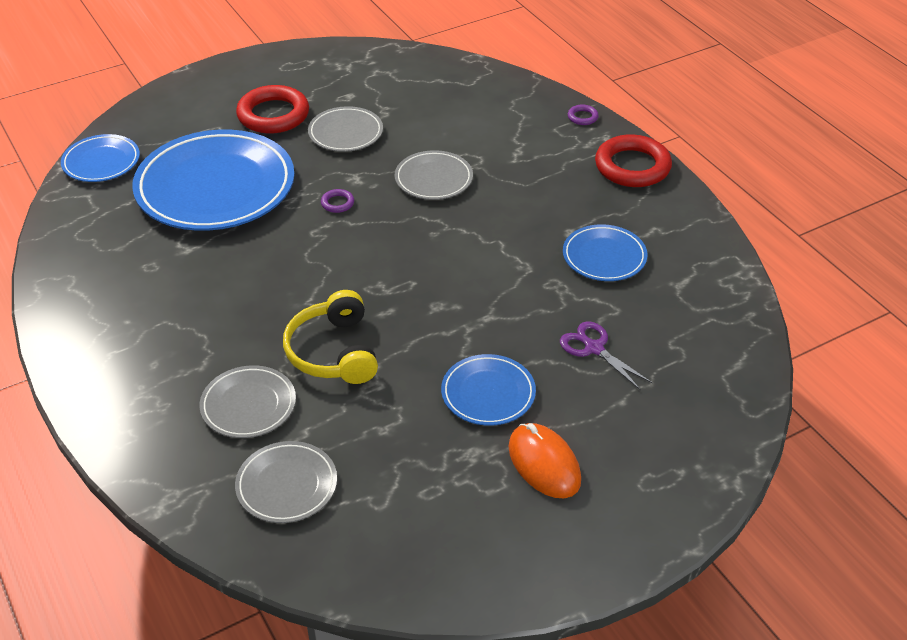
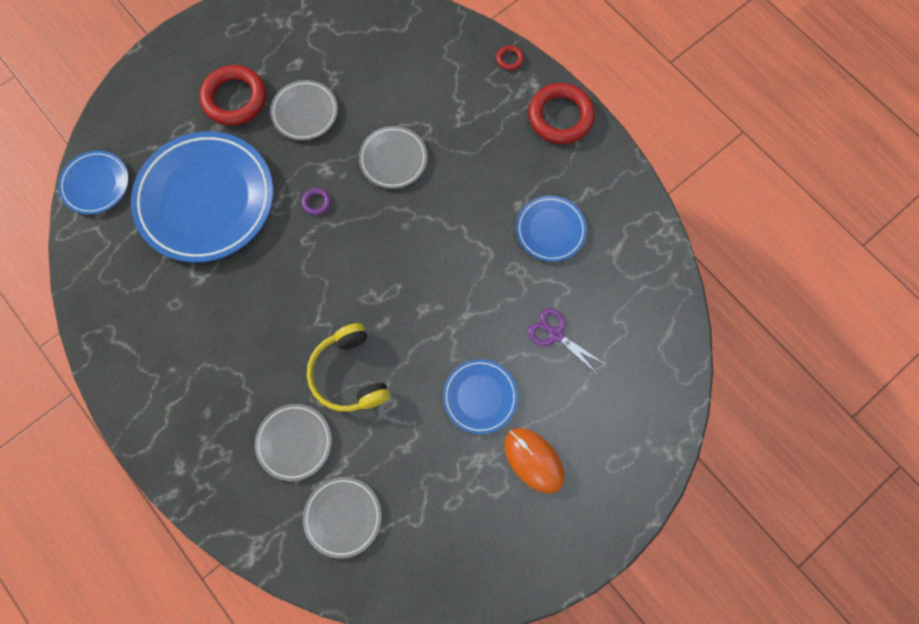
camera: 10 degrees left, 30 degrees up
(582, 117) = (509, 59): purple ring -> red ring

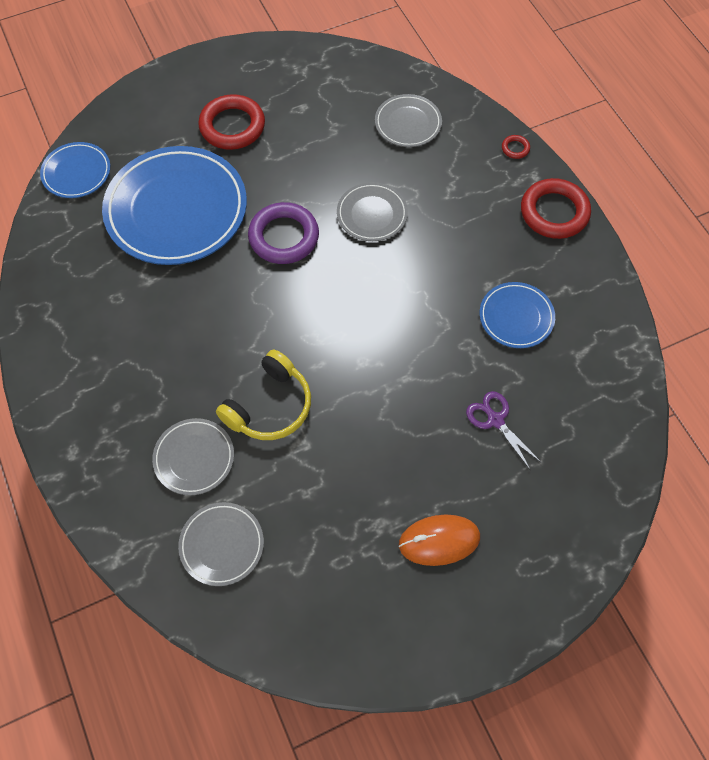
camera: 15 degrees right, 10 degrees down
(305, 112) = (296, 153): grey plate -> grey plate (408, 123)
(316, 202) = (284, 237): purple ring -> purple ring, size x2.35
(349, 374) = (269, 406): yellow headphones -> yellow headphones turned 135 degrees counterclockwise
(480, 397) = (398, 462): blue plate -> none
(533, 460) = (439, 541): orange mouse -> orange mouse turned 75 degrees counterclockwise

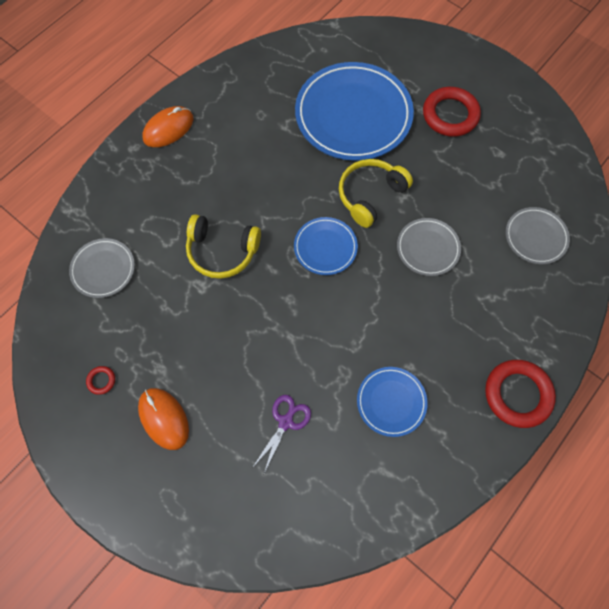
camera: 65 degrees right, 5 degrees up
(71, 403) = (168, 129): none -> orange mouse
(76, 173) = (348, 41): blue plate -> blue plate (325, 247)
(194, 458) = (160, 221): grey plate -> none
(284, 237) = (370, 195): purple ring -> yellow headphones
(515, 148) = (566, 334): red ring -> red ring (101, 380)

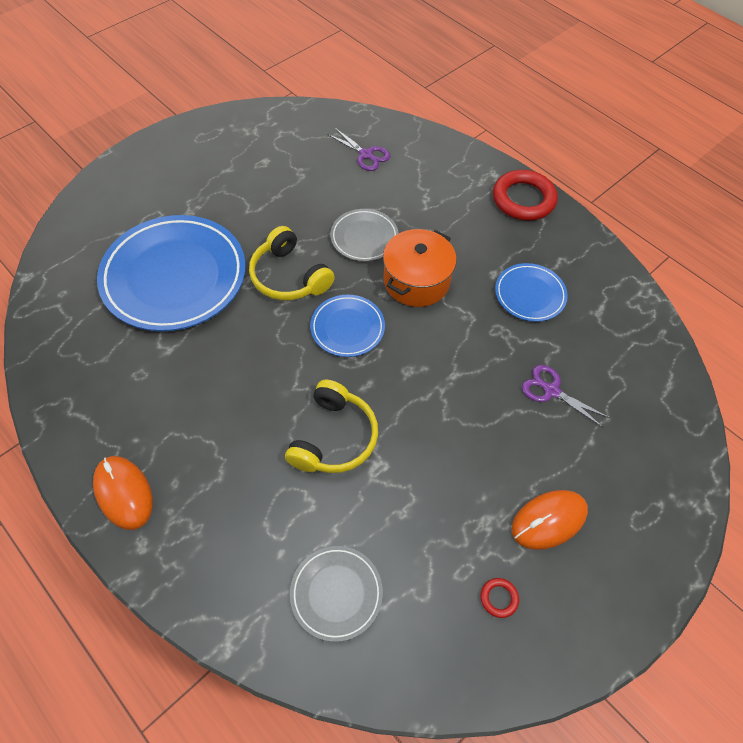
camera: 85 degrees left, 10 degrees down
(387, 298) = (416, 281): none -> orange pot
(450, 115) = (204, 191): red ring -> none
(535, 237) = (366, 155): grey plate -> purple scissors

